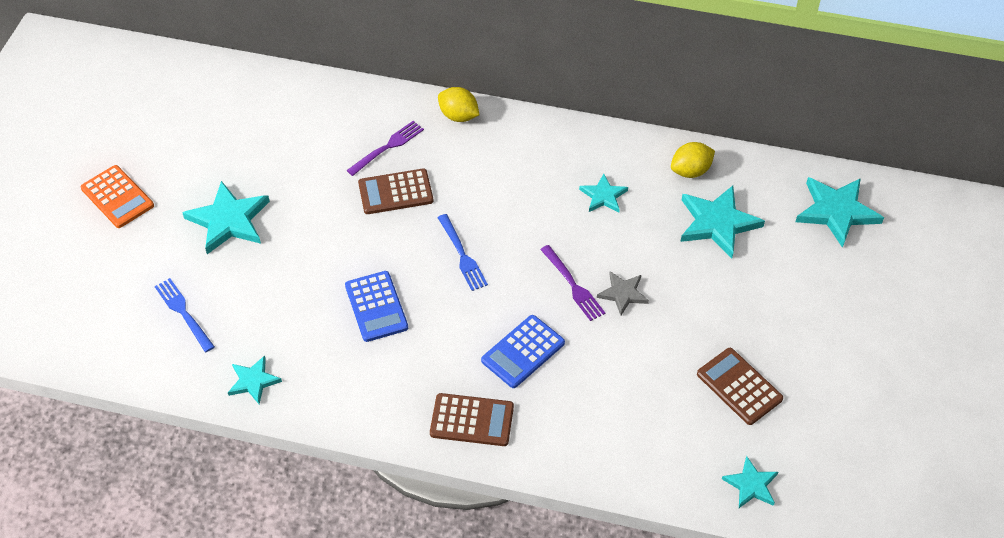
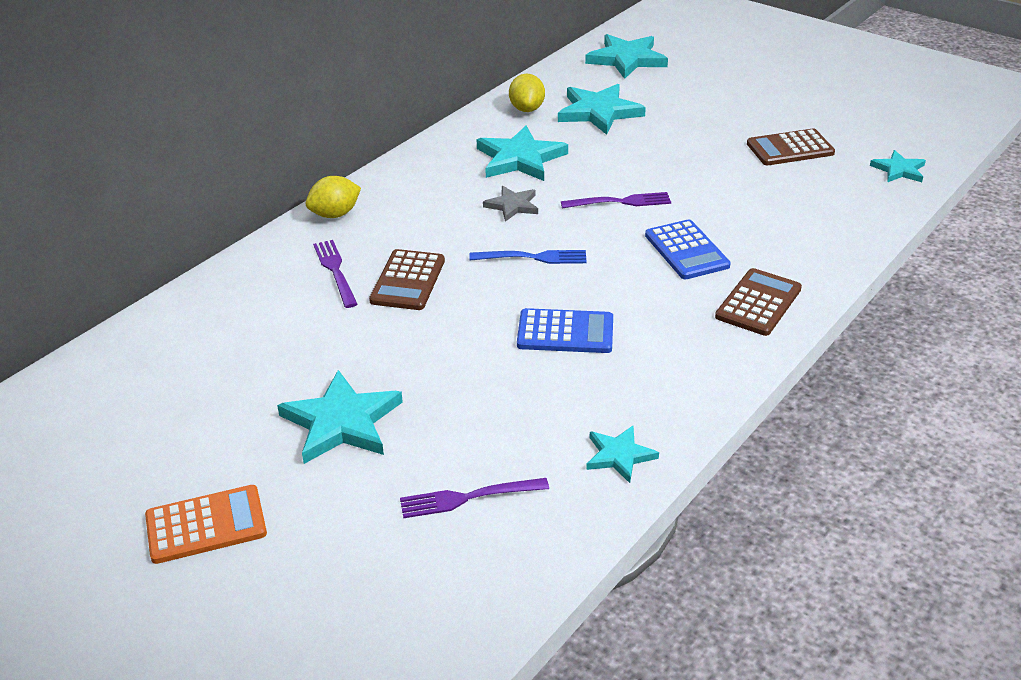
camera: 65 degrees left, 15 degrees down
(183, 313) = (468, 498): blue fork -> purple fork
(603, 196) = (520, 159): turquoise star -> turquoise star, size x1.74
(623, 294) = (649, 178): grey star -> grey star (512, 205)

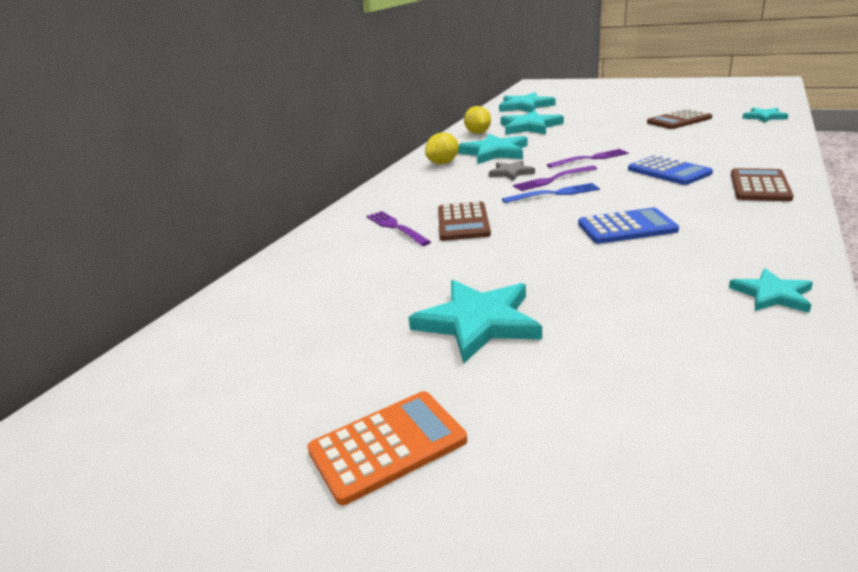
camera: 10 degrees left, 10 degrees down
(335, 214) = (373, 199): yellow lemon -> yellow lemon (443, 163)
(468, 498) = (664, 357): purple fork -> purple fork (553, 179)

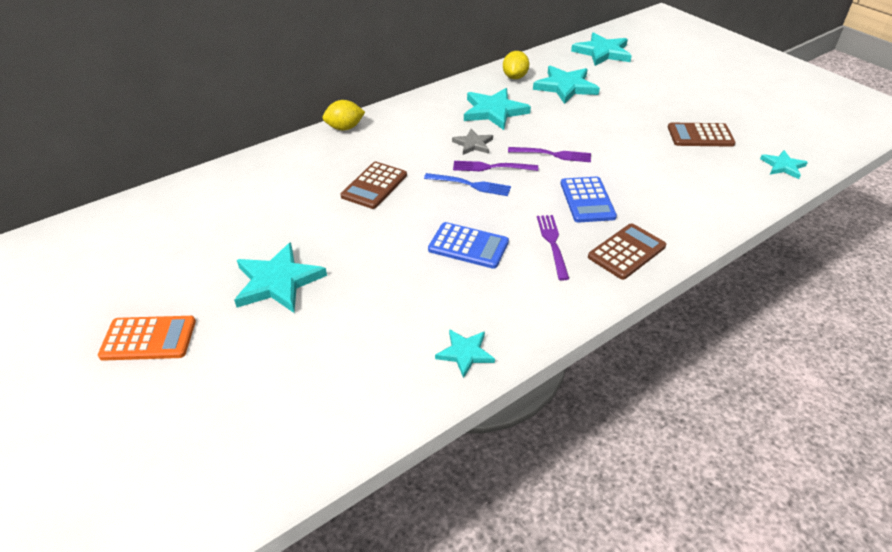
camera: 25 degrees right, 15 degrees up
(396, 227) = (329, 170): purple fork -> purple fork (552, 244)
(443, 163) = (441, 108): yellow lemon -> yellow lemon (345, 128)

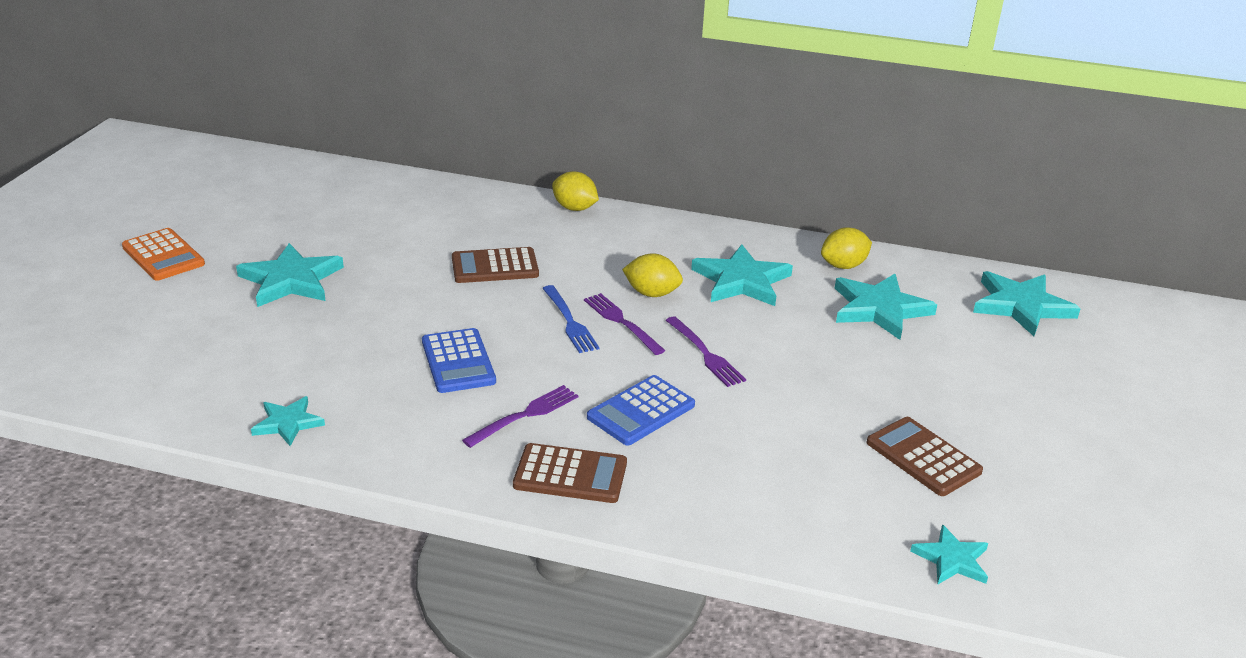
camera: 50 degrees right, 10 degrees down
(473, 144) = (652, 293): grey star -> yellow lemon

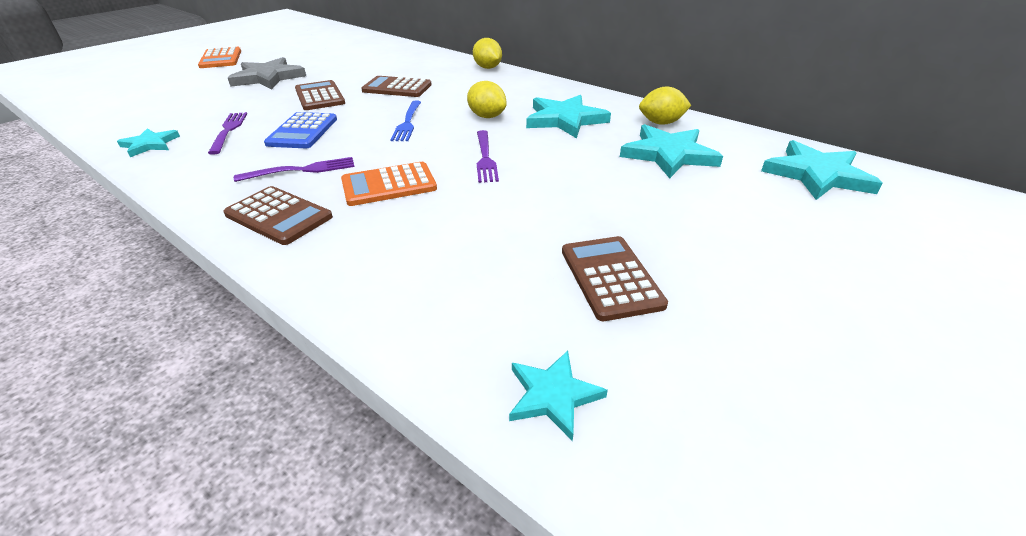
camera: 25 degrees right, 5 degrees up
(291, 280) = (268, 77): turquoise star -> grey star
(409, 301) = (319, 96): none -> brown calculator
(621, 322) = (444, 129): purple fork -> purple fork (228, 131)
(641, 411) = (389, 185): blue calculator -> orange calculator

